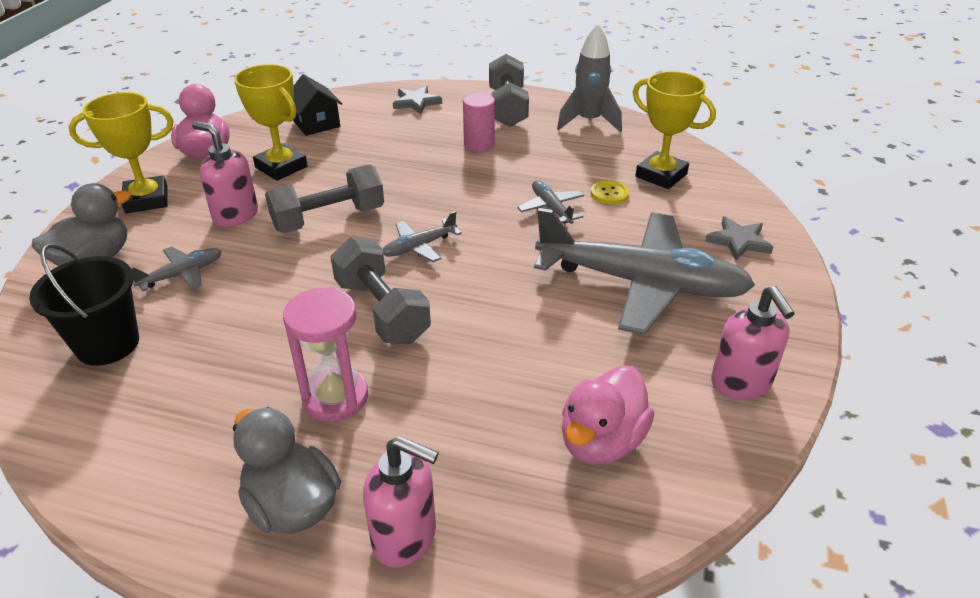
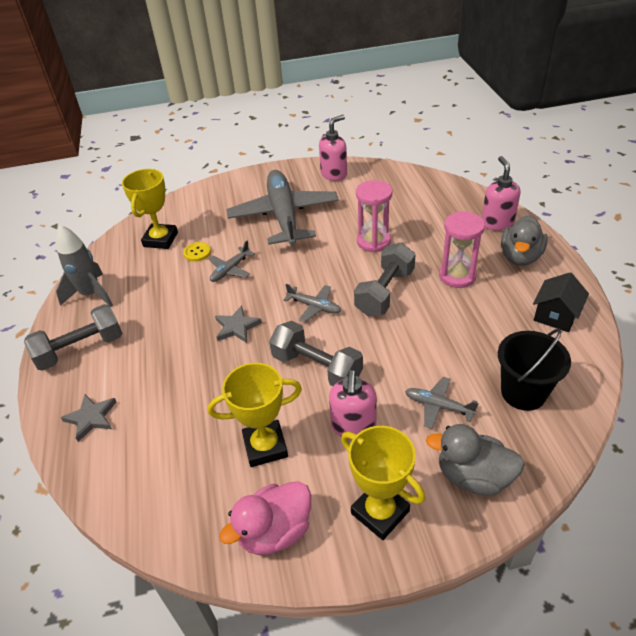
camera: 115 degrees left, 5 degrees up
(281, 167) = (265, 446): yellow trophy -> yellow trophy turned 60 degrees clockwise
(316, 124) = (170, 473): black house -> black house (555, 315)
(479, 144) = (158, 338): pink cylinder -> none
(498, 347) = (373, 241): none -> pink hourglass
(601, 441) = (401, 196): pink duck -> none
(738, 241) = (221, 197): grey star -> grey star (237, 327)

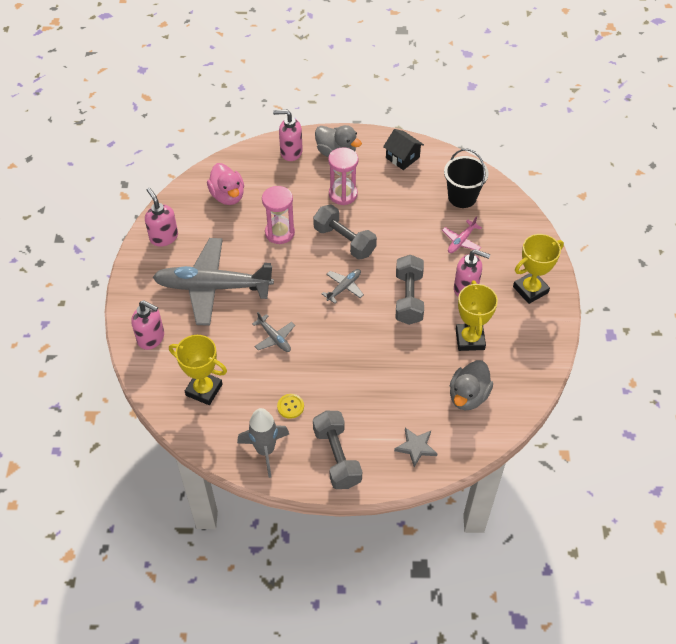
camera: 80 degrees left, 10 degrees up
(197, 252) = (238, 361): yellow button -> yellow button (290, 406)
(214, 196) = (151, 338): none -> pink soap dispenser
(237, 327) = (349, 342): grey star -> none
(275, 531) = (533, 343): pink duck -> pink duck (228, 196)
(317, 368) = (408, 298): grey dumbbell -> grey dumbbell turned 45 degrees counterclockwise
(438, 406) = (461, 241): grey plane -> pink plane
(473, 476) = (516, 240): grey duck -> grey duck (468, 396)

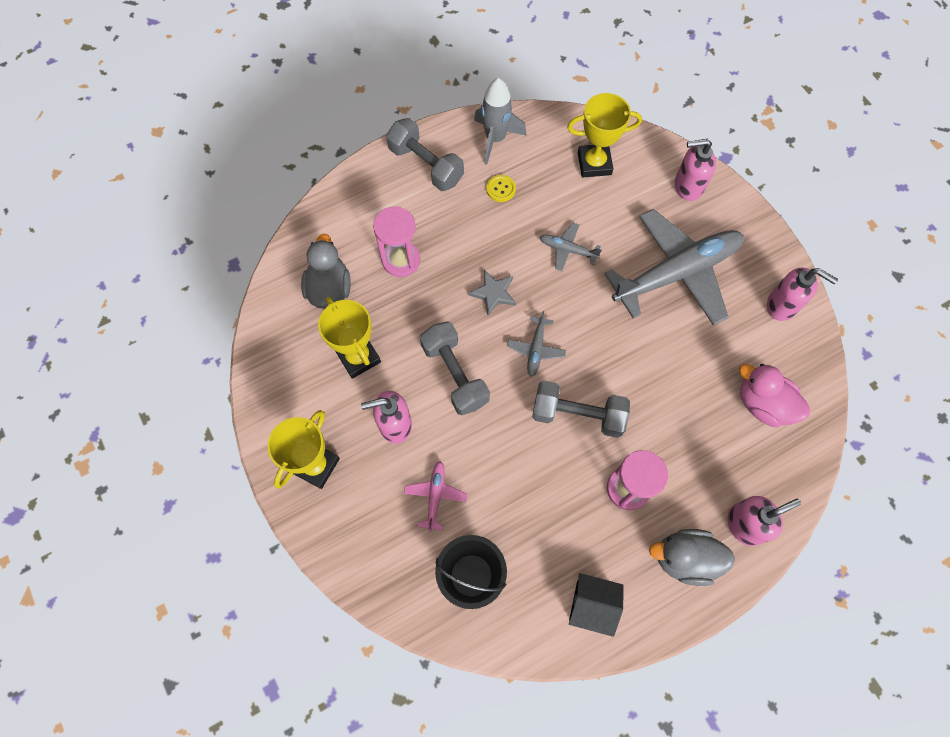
camera: 150 degrees right, 15 degrees up
(279, 233) = (660, 384): pink hourglass -> pink hourglass (401, 260)
(416, 447) = (356, 210): grey star -> grey star (493, 293)

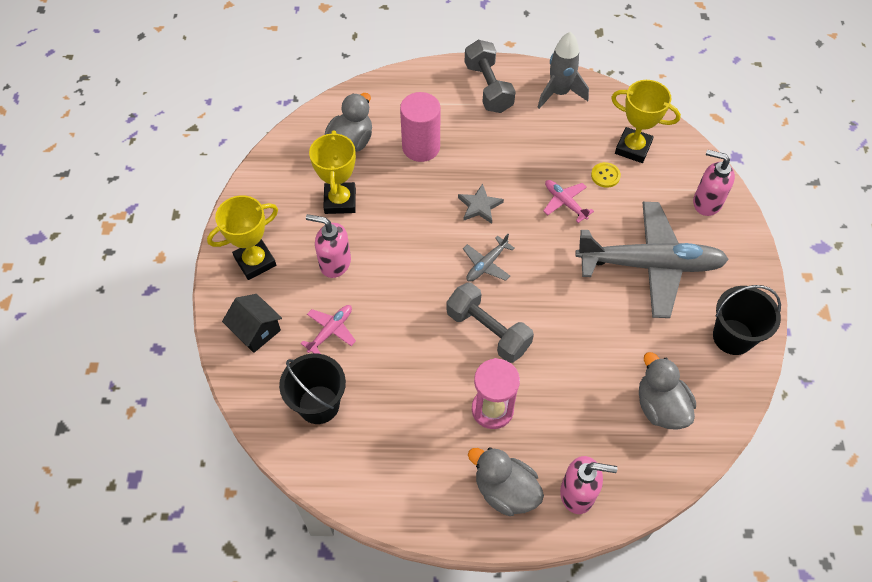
camera: 30 degrees right, 10 degrees down
(401, 260) = (421, 147): pink hourglass -> pink cylinder
(455, 374) = (407, 250): grey dumbbell -> none
(501, 189) = (538, 132): yellow button -> yellow button (605, 175)
(568, 250) = (565, 203): grey plane -> pink plane
(592, 605) = (401, 481): black house -> black house (256, 331)
(763, 404) = (660, 407): pink duck -> grey duck
(782, 305) = (732, 337): pink soap dispenser -> black bucket

